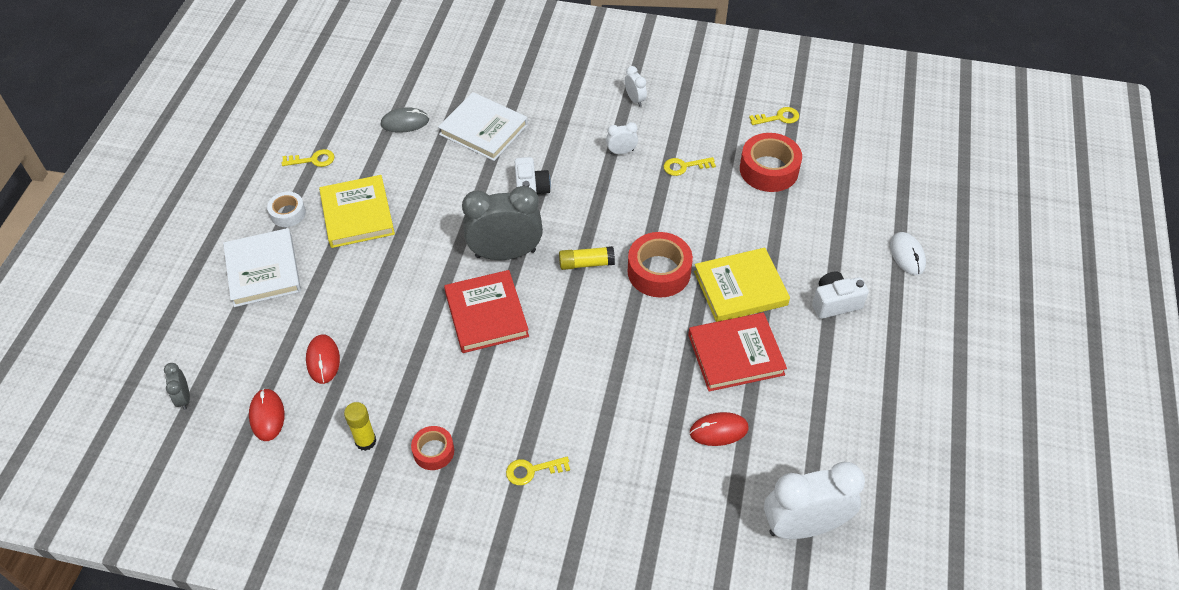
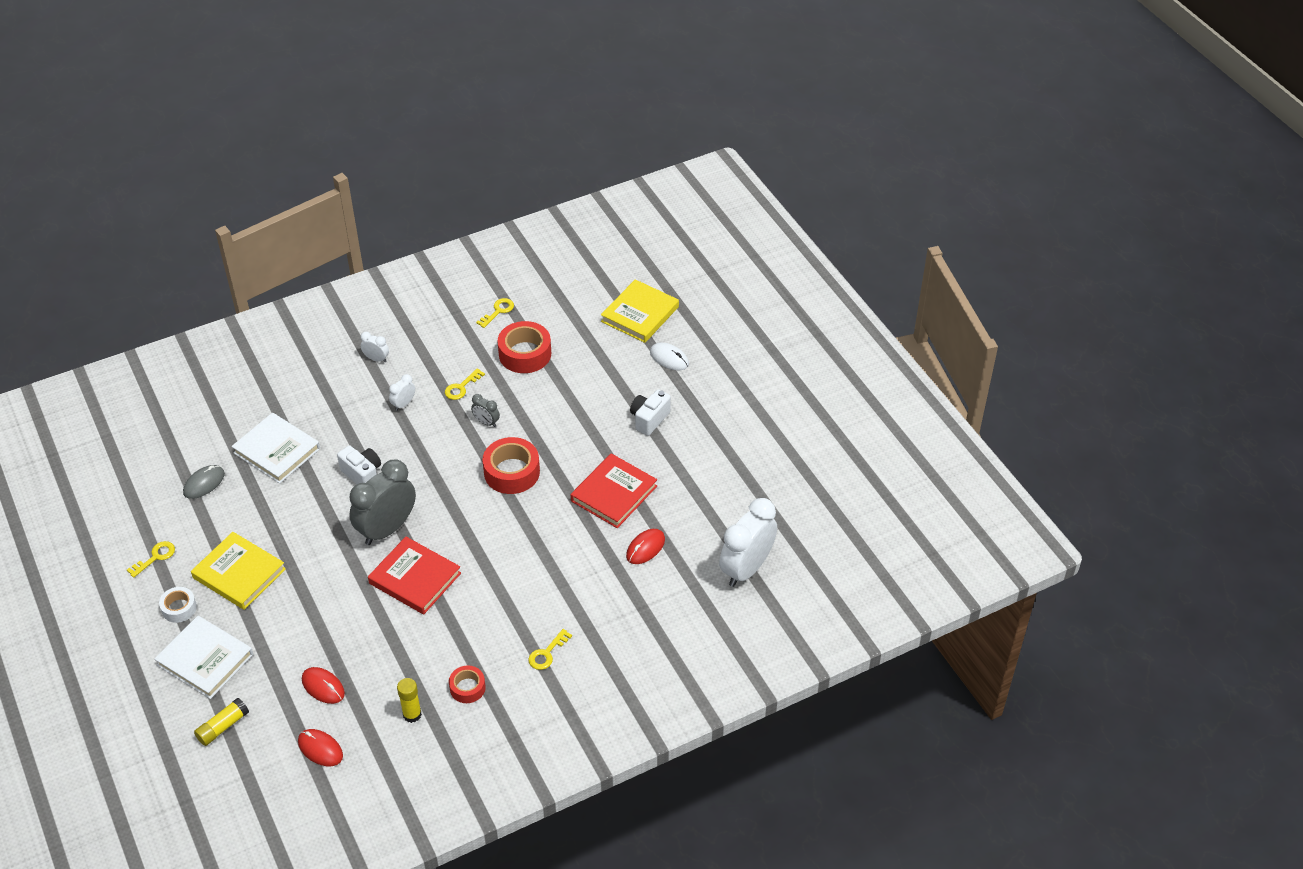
camera: 40 degrees left, 5 degrees down
(184, 398) = (241, 782): grey clock -> grey clock (486, 422)
(483, 130) = (277, 451): white book -> white book turned 45 degrees clockwise
(586, 263) = (454, 499): yellow glue stick -> yellow glue stick (222, 727)
(740, 288) = (578, 448): yellow book -> yellow book (640, 314)

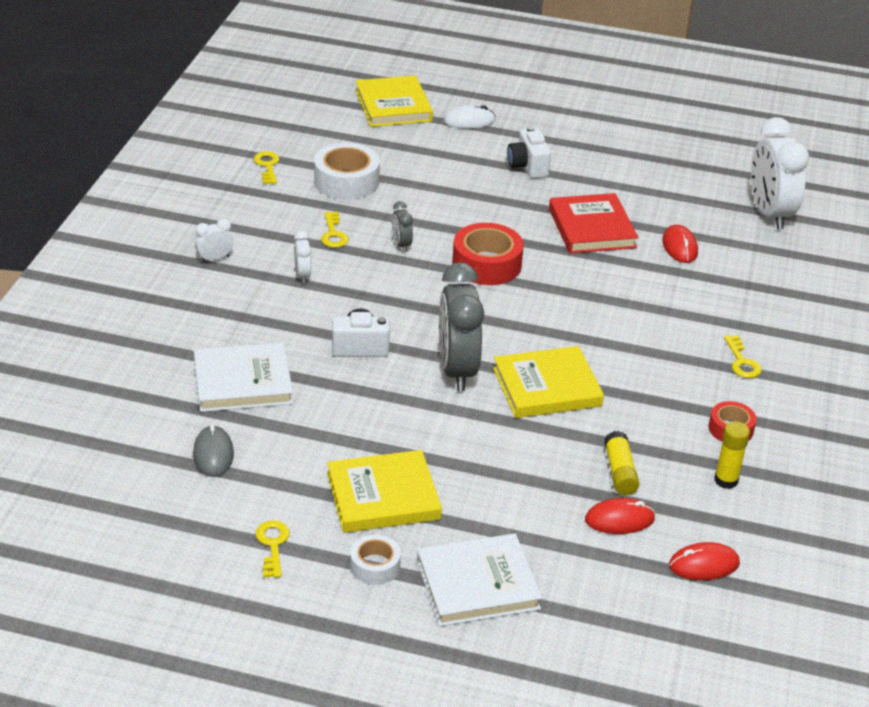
camera: 50 degrees left, 10 degrees down
(222, 727) = (592, 620): yellow glue stick -> yellow glue stick (619, 472)
(415, 578) = (546, 387): red book -> yellow book
(486, 422) = (401, 244): grey clock -> grey clock turned 90 degrees clockwise
(525, 354) = (346, 181): red tape -> white tape

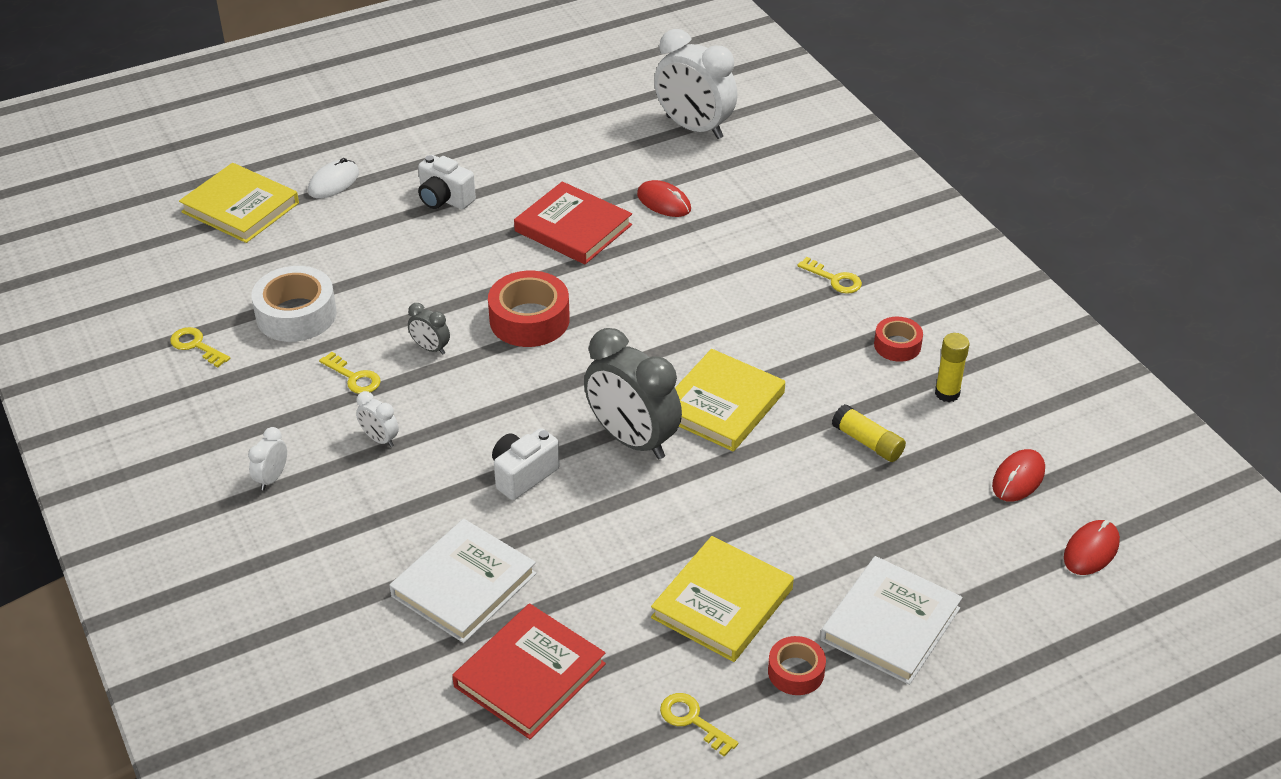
camera: 40 degrees left, 5 degrees up
(213, 454) = (530, 675): grey mouse -> red book
(375, 566) = (796, 672): white tape -> red tape
(619, 519) = (917, 484): red mouse -> red mouse (1091, 550)

